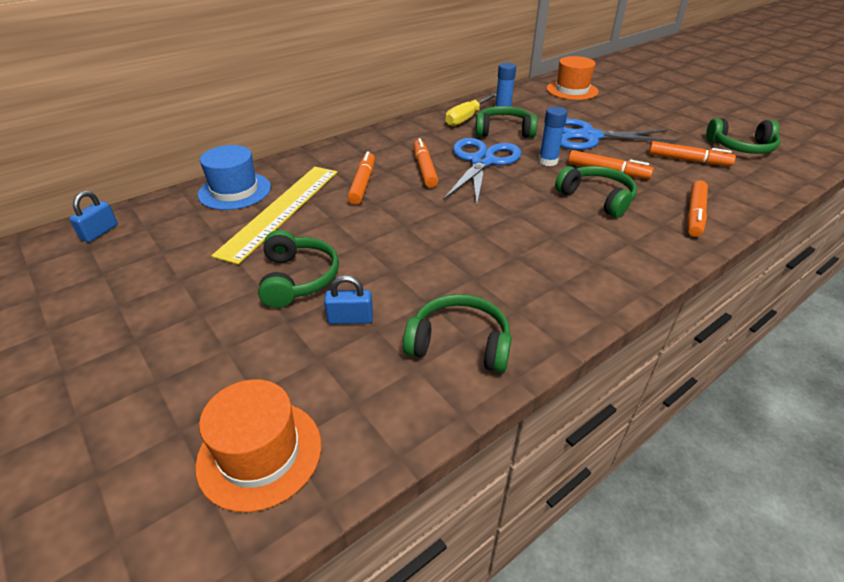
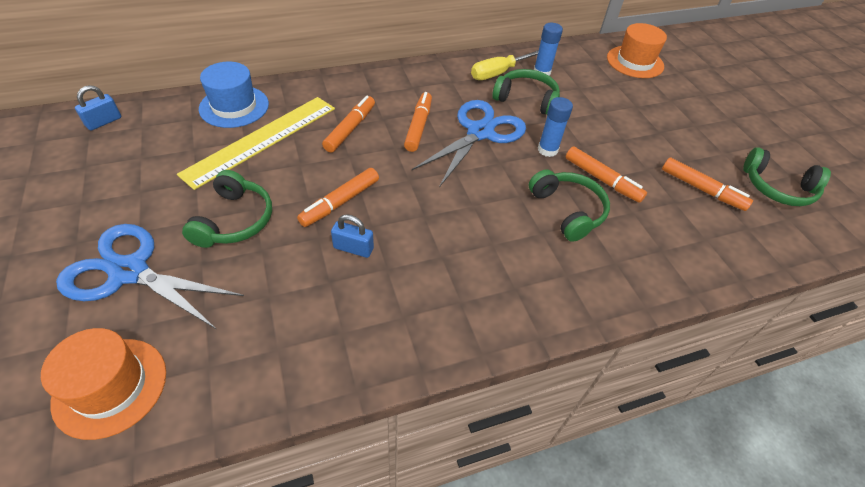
camera: 15 degrees right, 10 degrees up
(350, 319) = (253, 278): blue padlock -> blue padlock (353, 248)
(459, 344) = (330, 336): green headphones -> none
(588, 136) = (612, 129): blue scissors -> blue scissors (129, 271)
(694, 214) = (659, 261): orange marker -> orange marker (340, 202)

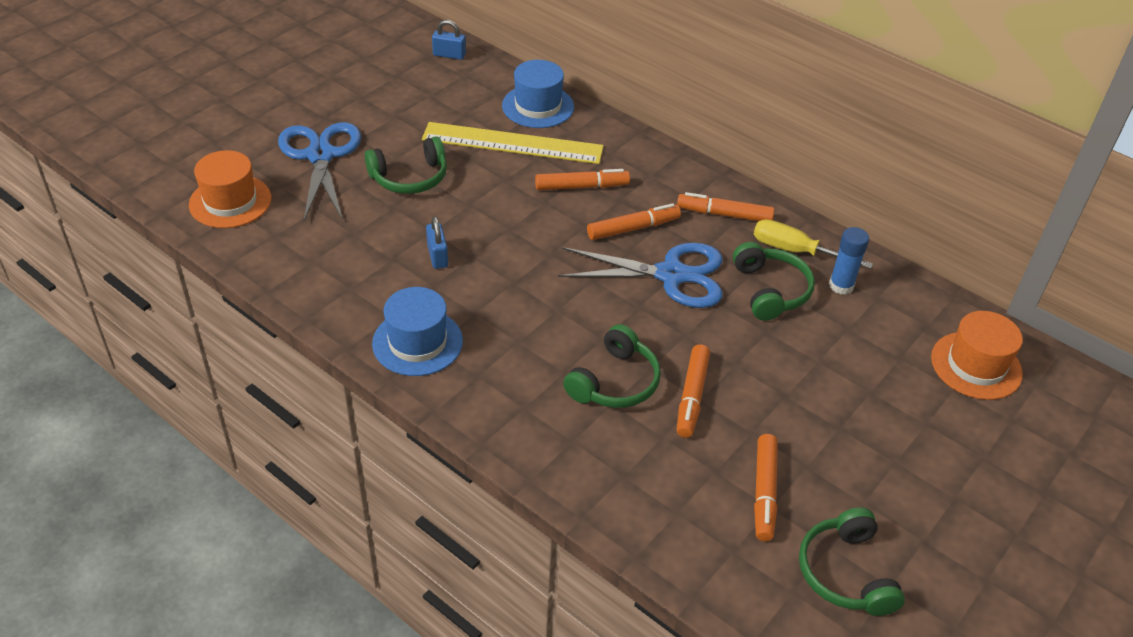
camera: 60 degrees right, 5 degrees down
(340, 202) = (482, 224): orange marker -> orange marker (724, 214)
(450, 312) = (417, 342): none -> blue hat
(547, 150) = (697, 336): blue glue stick -> none

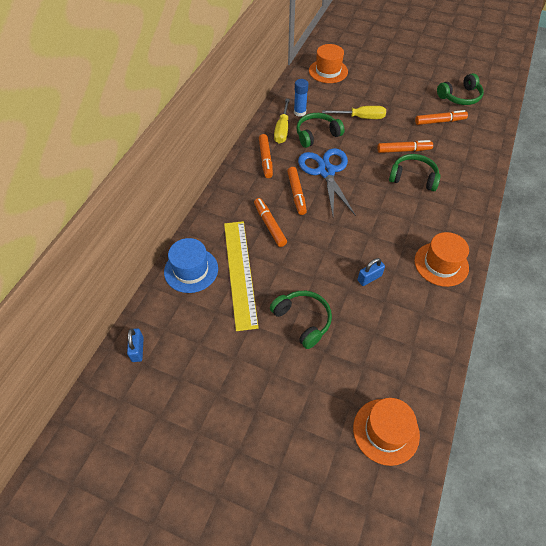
camera: 105 degrees left, 10 degrees up
(321, 155) = (304, 390): blue scissors -> none
(417, 342) = (441, 264): blue hat -> orange hat
(633, 228) = (296, 194): orange marker -> orange marker turned 150 degrees counterclockwise
(806, 367) = (361, 117): none -> yellow screwdriver

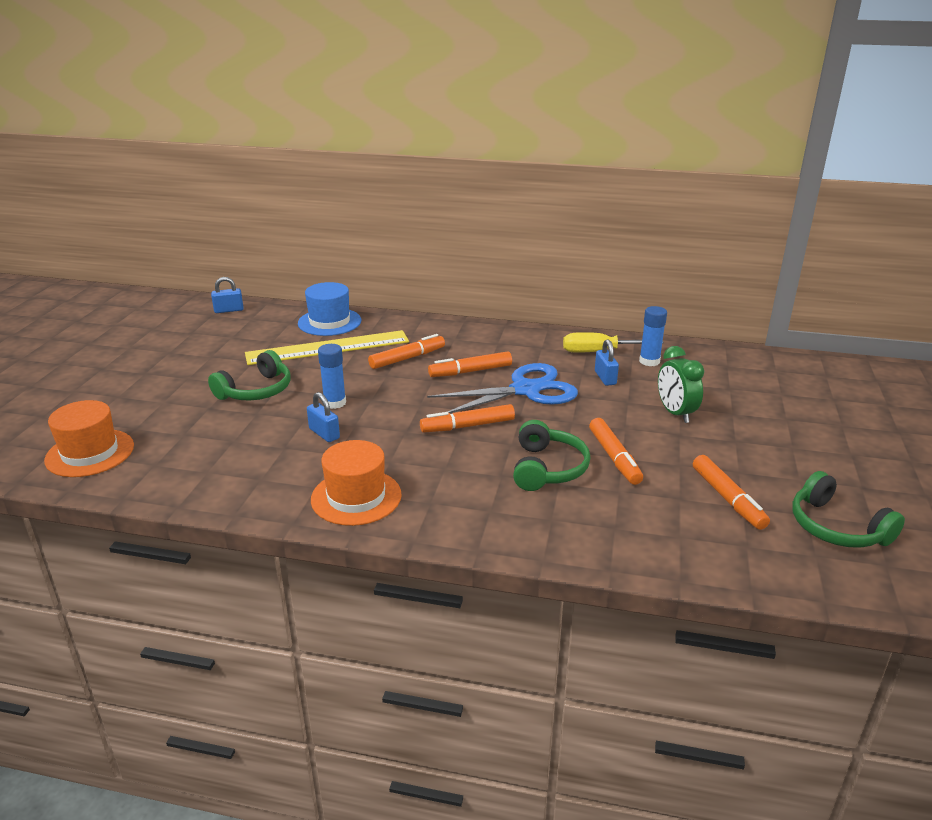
camera: 80 degrees right, 25 degrees down
(265, 159) = (529, 345): orange marker -> orange marker (467, 426)
(317, 135) = (605, 378): green headphones -> blue padlock
(328, 71) = (779, 377): orange hat -> none
(329, 271) = (335, 403): none -> blue glue stick
(361, 117) = (675, 413): yellow screwdriver -> green clock

